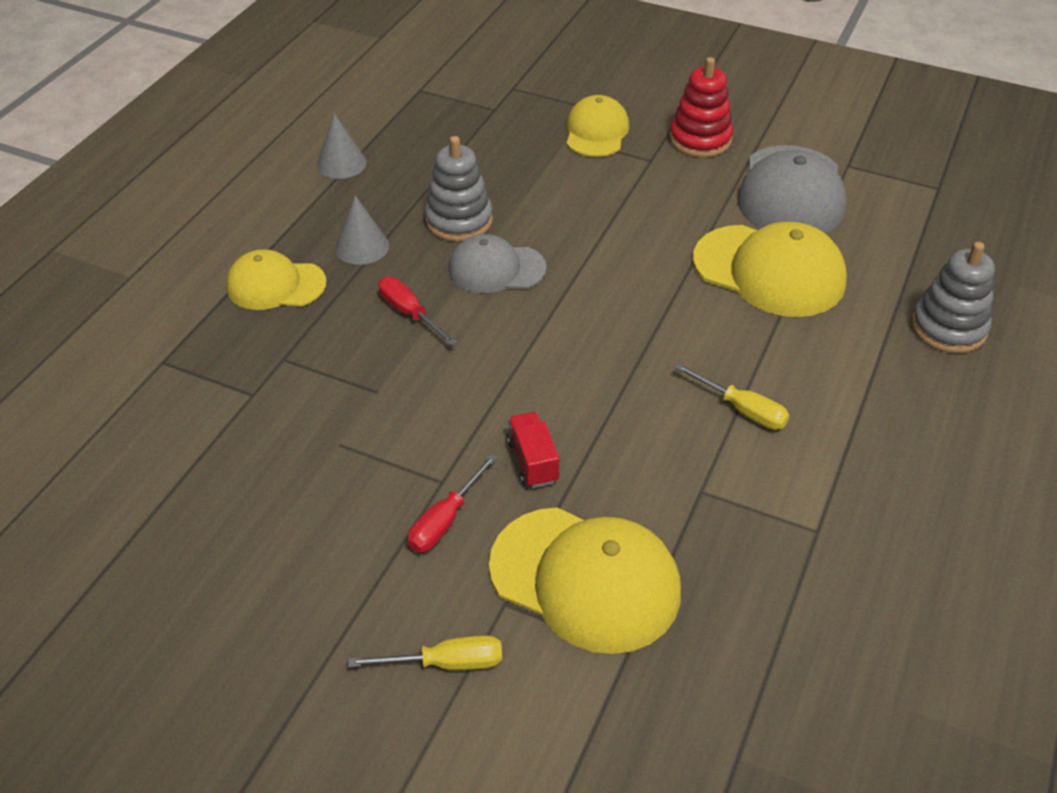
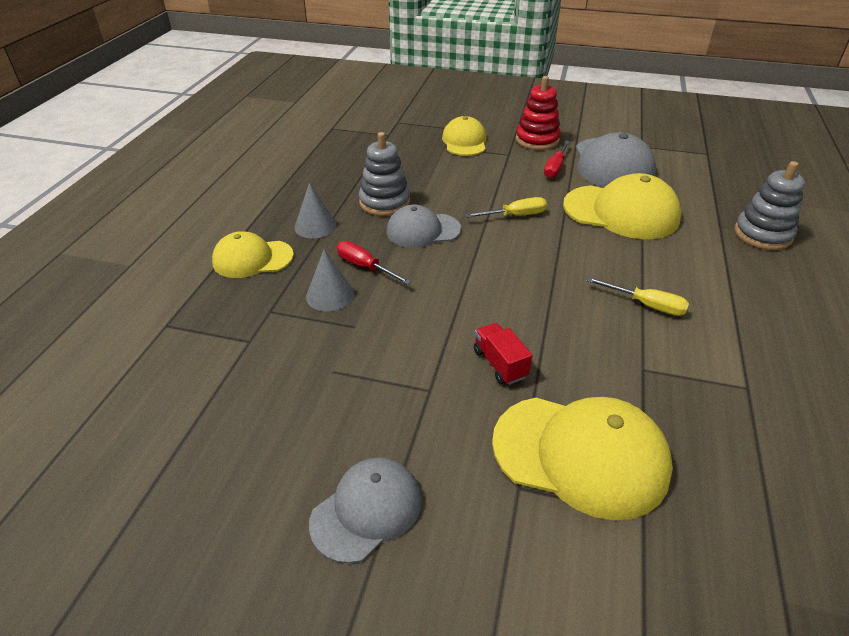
camera: 10 degrees left, 5 degrees down
(337, 602) = (366, 510): none -> grey cap
(341, 163) = (286, 175): grey cone -> grey cone (330, 295)
(445, 520) = (443, 422): red screwdriver -> red screwdriver (555, 168)
(446, 663) = (485, 553): yellow screwdriver -> yellow screwdriver (515, 215)

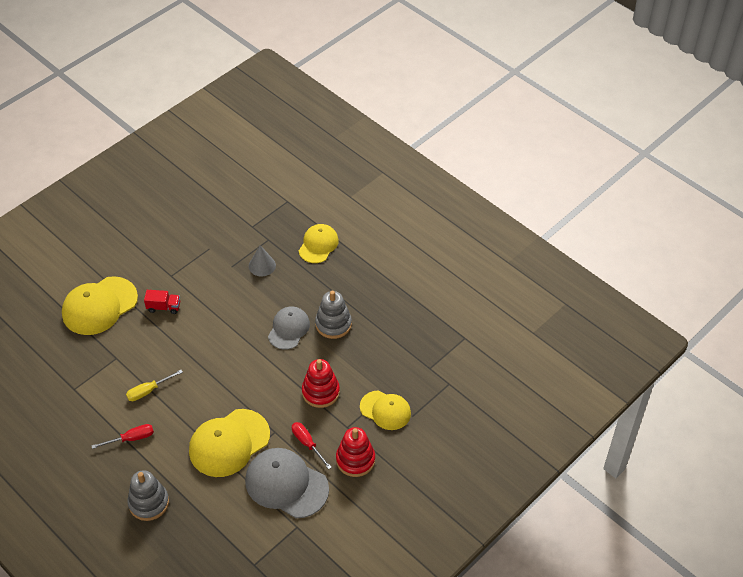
camera: 120 degrees right, 10 degrees up
(315, 226) = (331, 281): grey cone -> none
(365, 267) = (274, 288): red screwdriver -> red screwdriver (131, 438)
(366, 510) = (134, 233): grey cap -> none
(486, 180) = (320, 392): none -> red stacking toy
(515, 215) = (269, 383): yellow screwdriver -> none

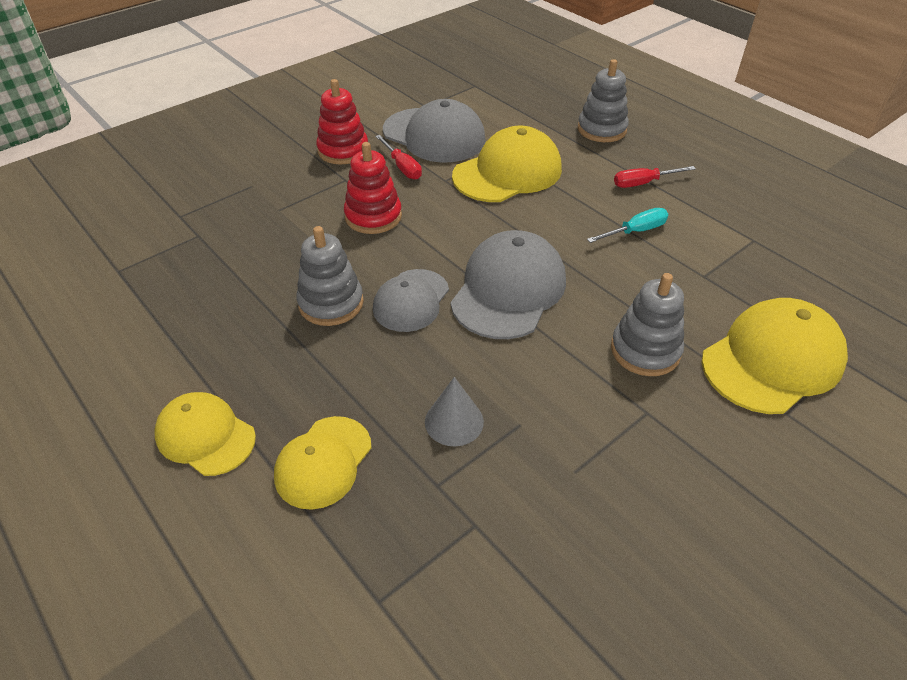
camera: 175 degrees left, 5 degrees down
(148, 391) = (635, 231): yellow screwdriver -> turquoise screwdriver
(164, 307) = (645, 350): red truck -> grey stacking toy
(233, 340) = (508, 290): none -> grey cap
(385, 410) = (286, 193): yellow cap -> yellow cap (205, 436)

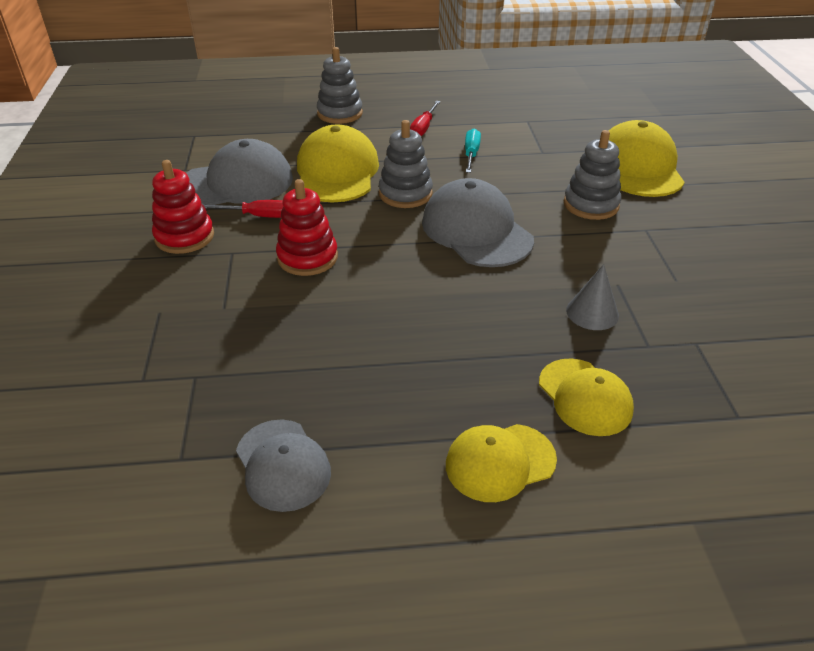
camera: 55 degrees left, 5 degrees down
(331, 303) = (398, 324): grey stacking toy -> grey stacking toy (405, 194)
(411, 300) = (440, 280): grey cap -> grey cap (283, 465)

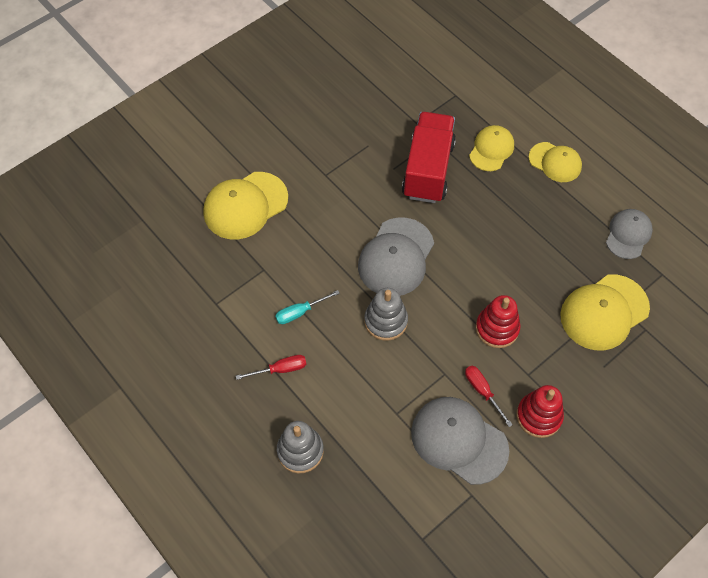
camera: 125 degrees left, 20 degrees up
(337, 172) = (392, 384): yellow cap -> yellow cap (604, 312)
(591, 205) = (317, 212): grey stacking toy -> none
(592, 312) = (428, 170): grey cone -> red truck

